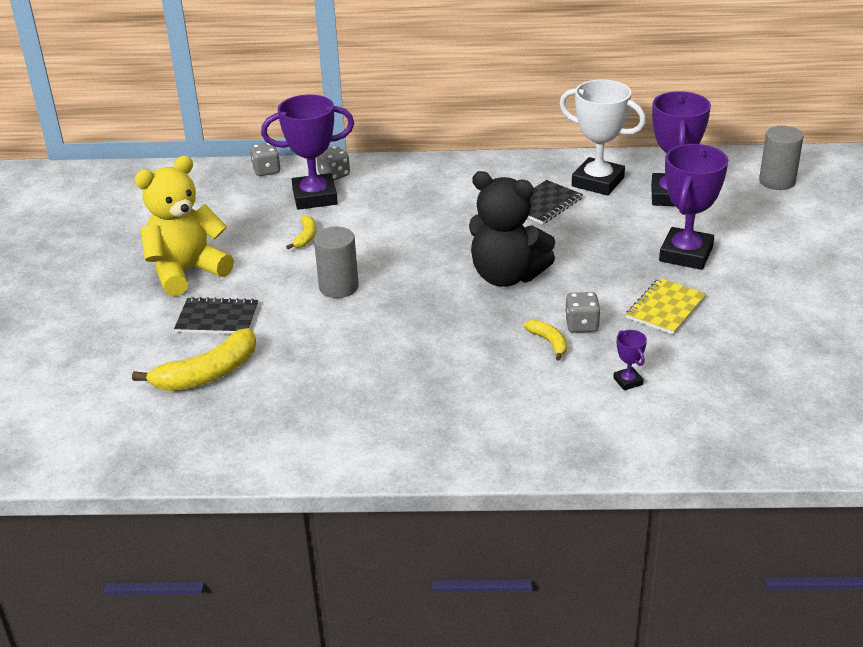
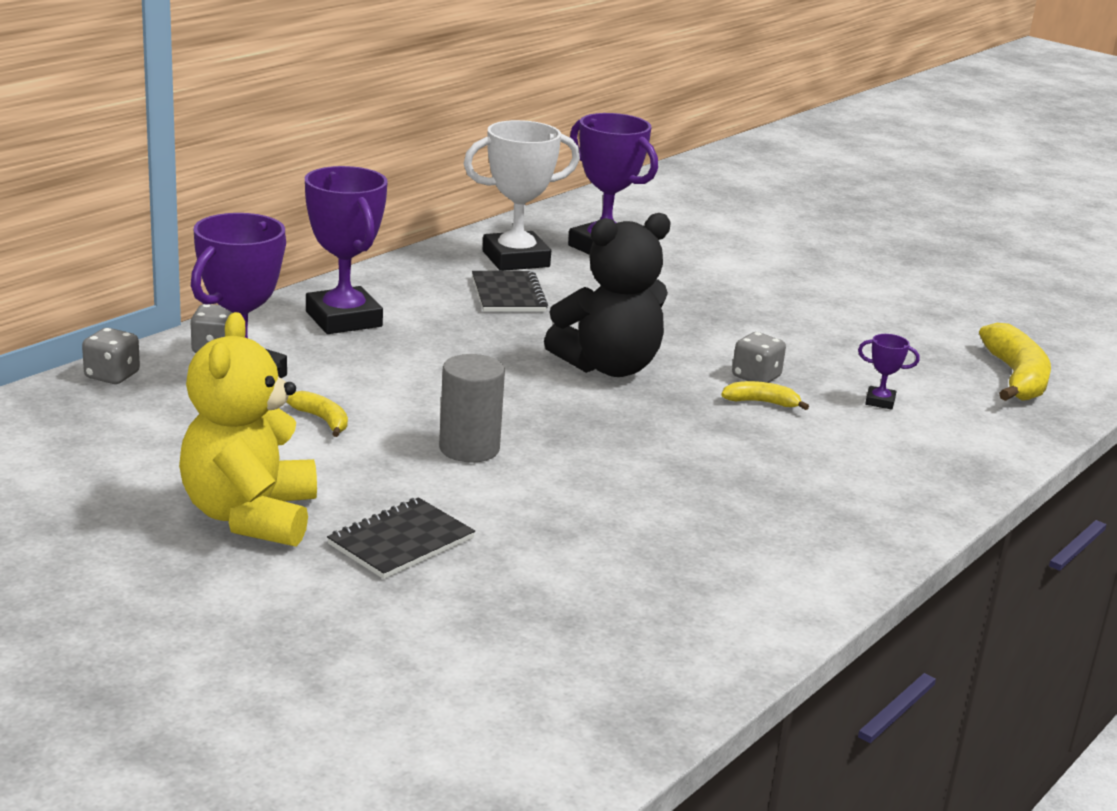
camera: 55 degrees left, 10 degrees down
(208, 374) = (516, 596): yellow banana -> yellow banana (1016, 378)
(666, 308) = (787, 335): yellow notebook -> none
(686, 254) = (713, 289): purple trophy -> purple trophy (344, 319)
(777, 181) = (661, 209): grey cylinder -> none

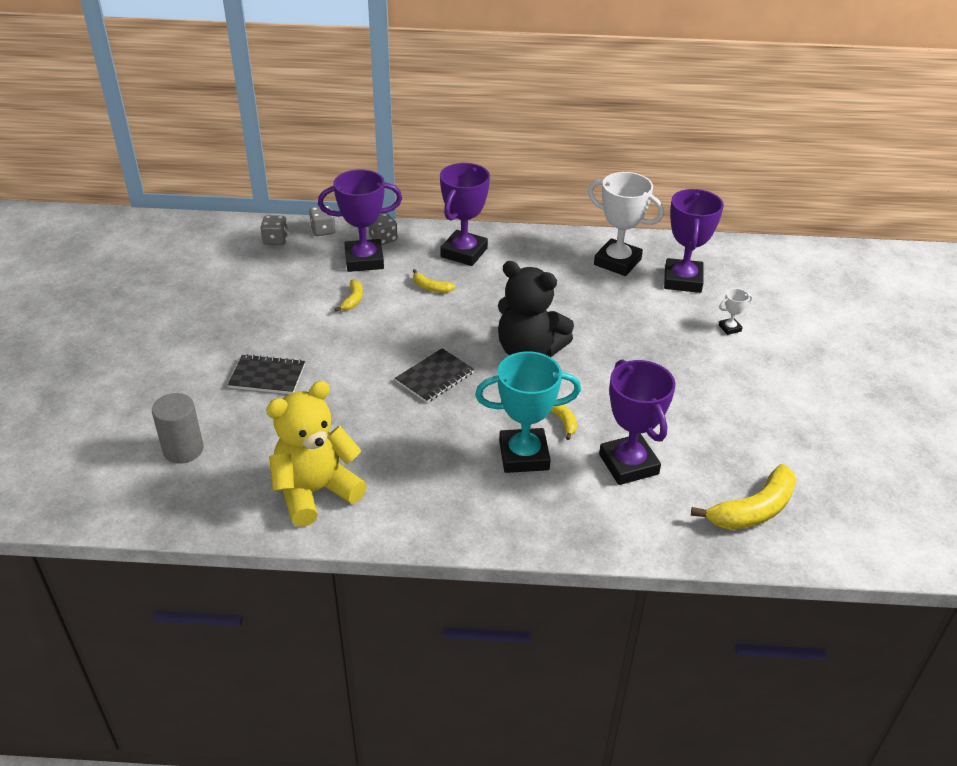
camera: 55 degrees right, 15 degrees up
(250, 516) = (244, 327): yellow teddy bear -> yellow teddy bear (315, 492)
(384, 365) = (430, 287): none -> yellow banana
(469, 448) = (378, 352): grey cylinder -> grey cylinder (183, 450)
(508, 294) = (568, 281): black notebook -> black notebook (434, 377)
(721, 266) = (730, 328): none -> white trophy
(756, 377) = (591, 405): grey dice -> grey dice (275, 240)
(798, 446) = (524, 455): none -> turquoise trophy
(880, 401) = (628, 464): purple trophy -> purple trophy, size x2.31

